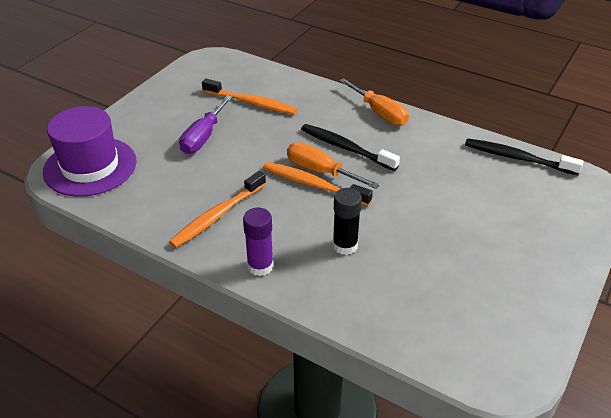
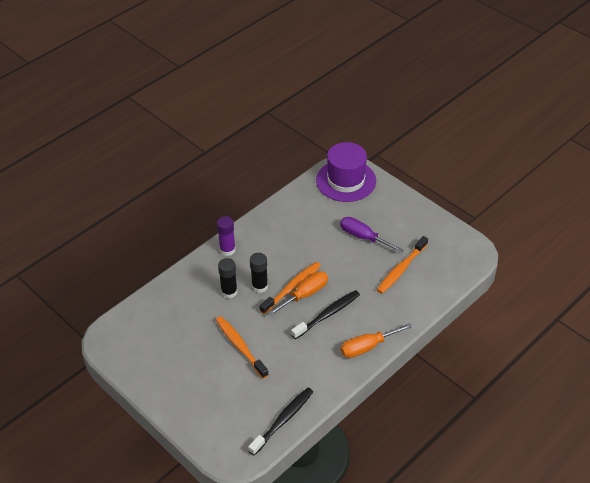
camera: 105 degrees right, 5 degrees up
(217, 215) = (278, 236): orange toothbrush -> orange toothbrush (240, 346)
(322, 216) = (260, 286): none -> black glue stick

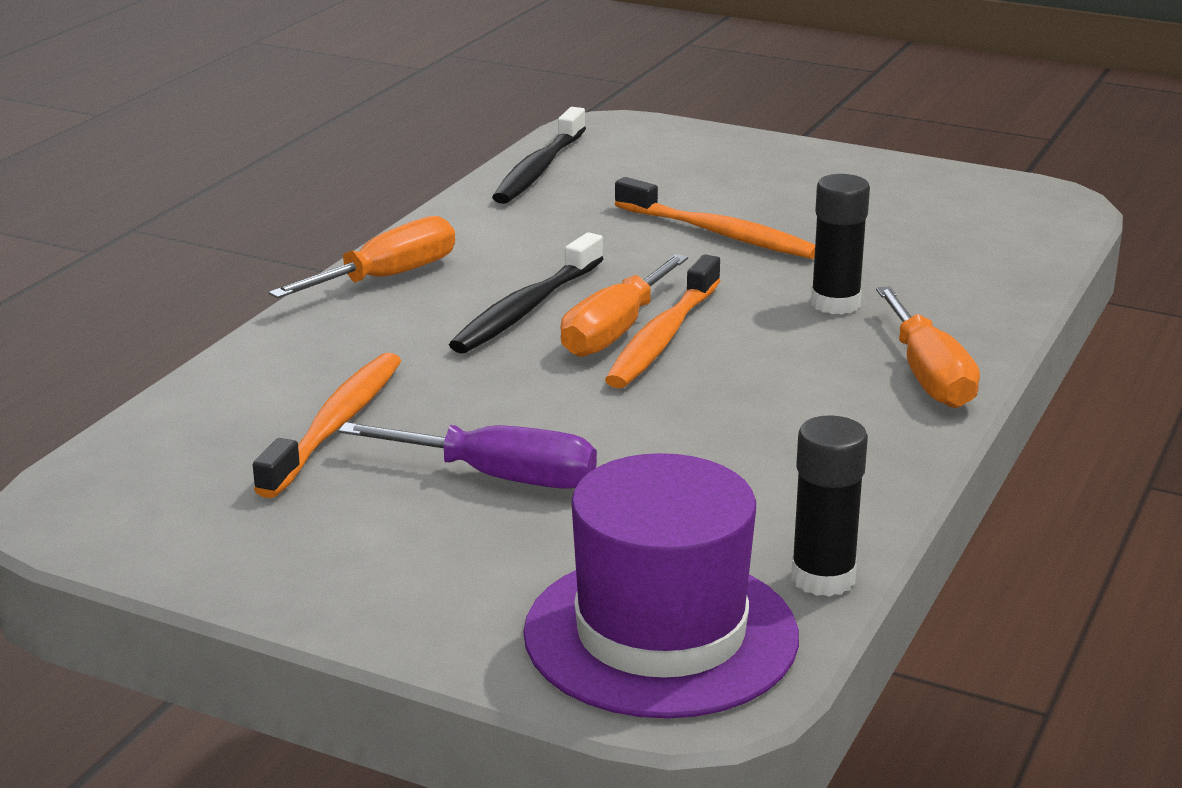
camera: 160 degrees right, 20 degrees down
(227, 250) = (928, 375): purple glue stick -> orange screwdriver
(260, 286) = (759, 325): black glue stick -> black glue stick (823, 578)

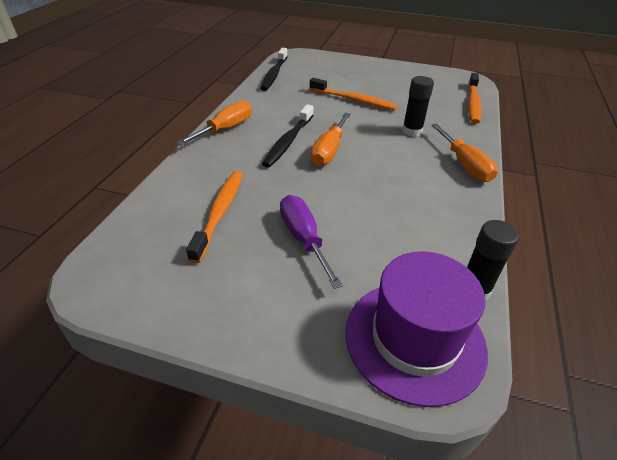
camera: 10 degrees left, 15 degrees up
(499, 477) = (304, 239): purple screwdriver -> purple screwdriver turned 120 degrees counterclockwise
(663, 337) = (350, 152): orange toothbrush -> orange toothbrush (473, 103)

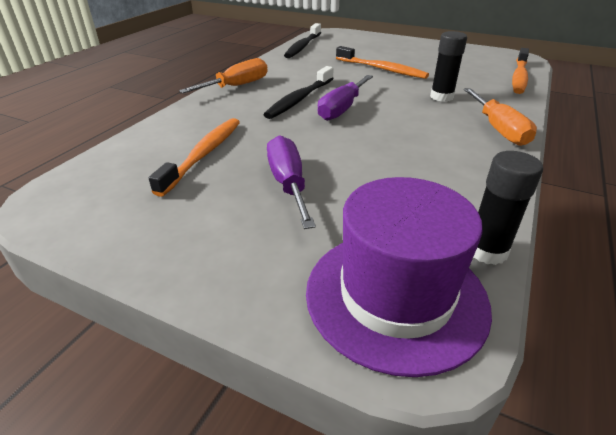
camera: 10 degrees right, 5 degrees down
(329, 150) = (342, 109): orange screwdriver -> purple screwdriver

